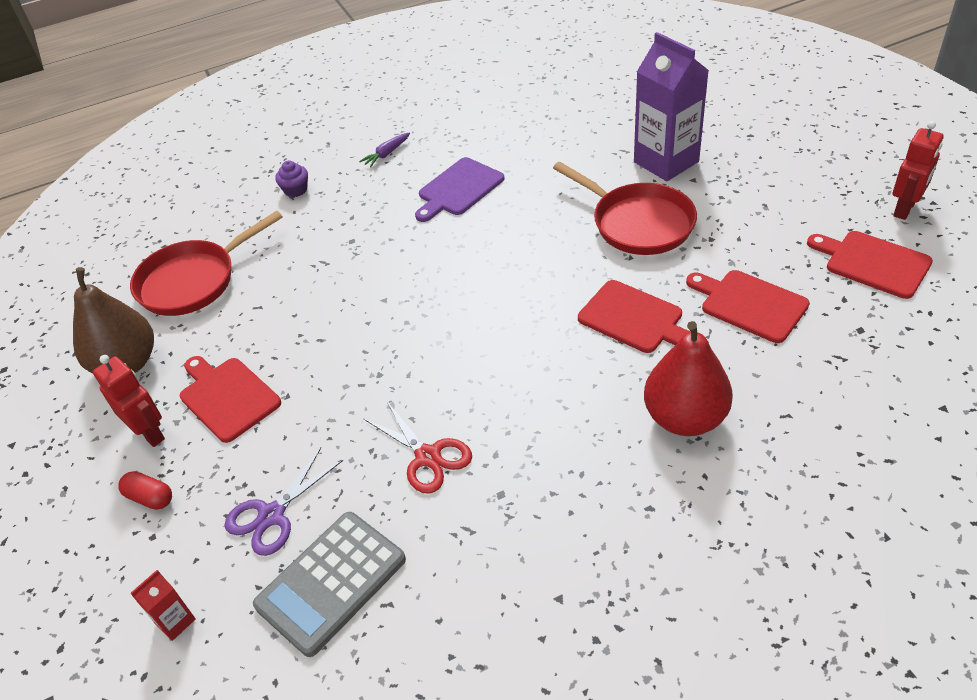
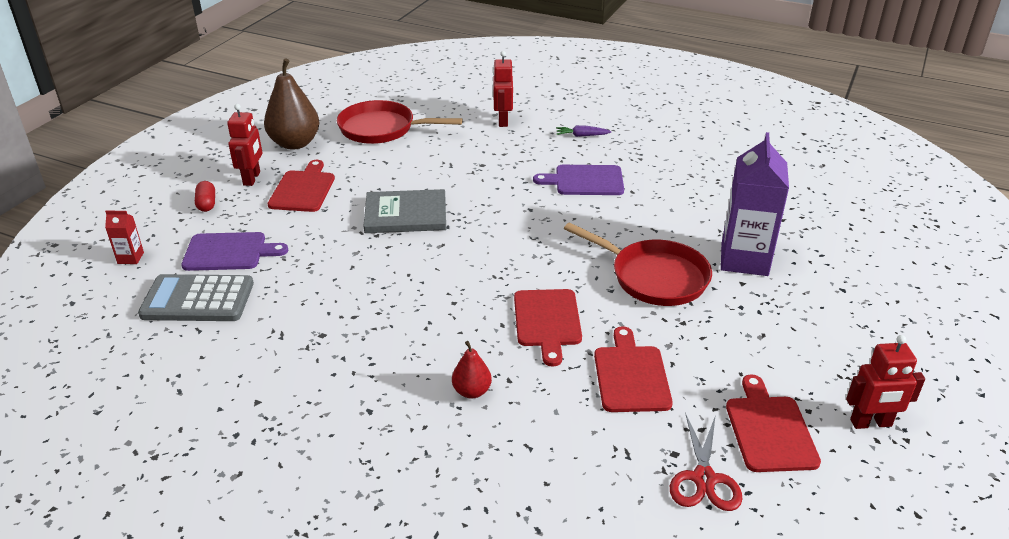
camera: 45 degrees right, 10 degrees down
(271, 515) = (229, 252): purple scissors -> purple cutting board
(295, 190) = (502, 121): purple cupcake -> red robot
(369, 335) = (406, 214): none -> grey book
(427, 457) = (326, 289): red scissors -> red scissors (703, 479)
(637, 223) = (653, 277): red pan -> red pan turned 60 degrees counterclockwise
(684, 418) = (472, 391): red pear -> red pear, size x0.51

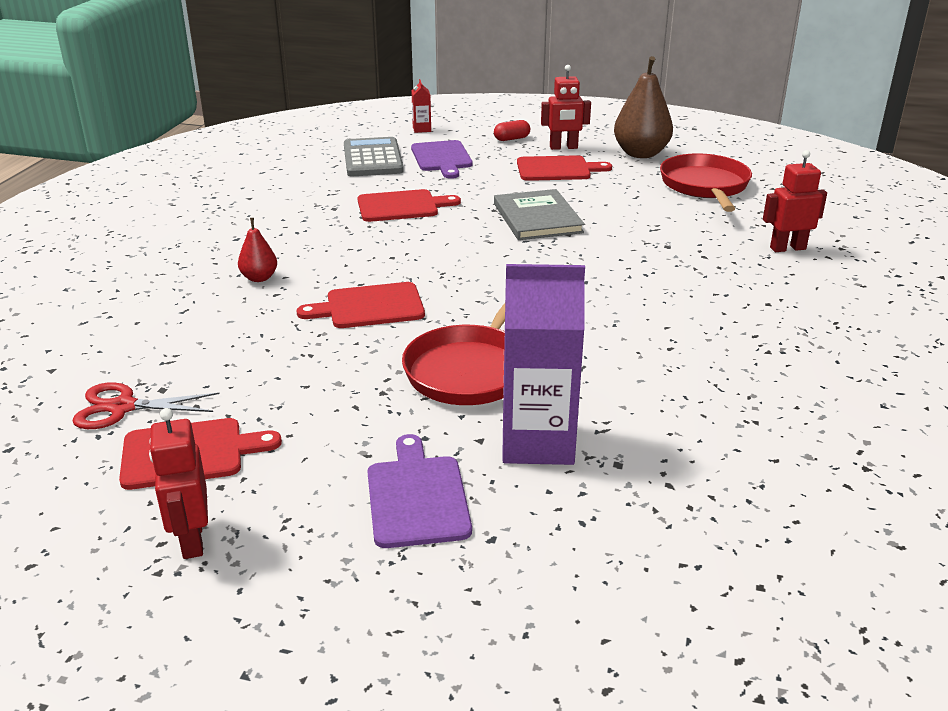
camera: 80 degrees right, 5 degrees down
(582, 136) = (796, 303): purple carrot -> none
(585, 181) = (674, 312): purple cutting board -> purple cutting board (417, 497)
(631, 375) = (283, 359): red cutting board -> red cutting board (402, 206)

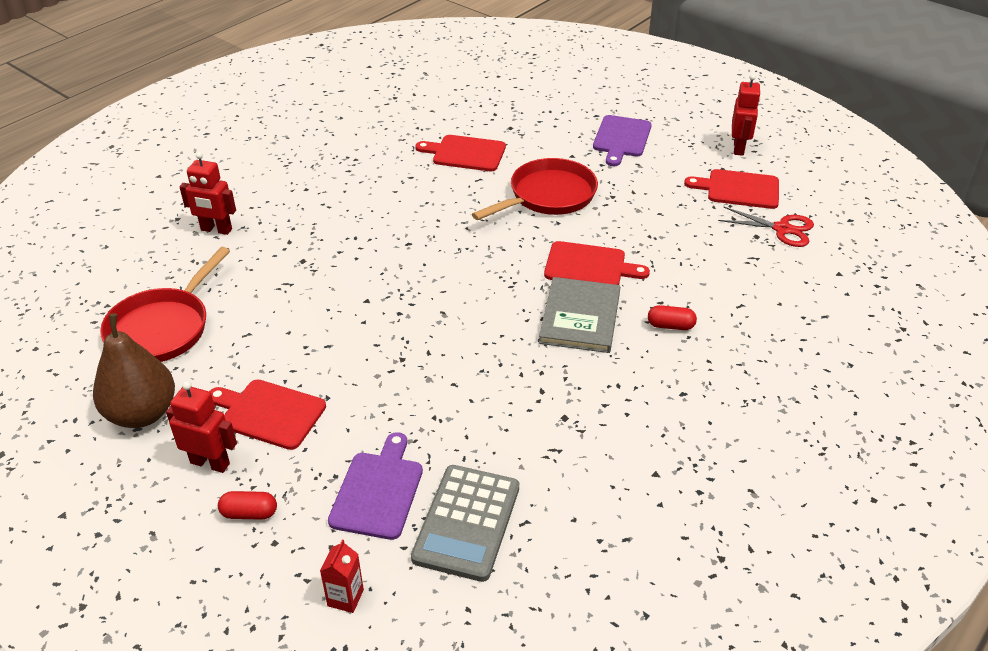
camera: 155 degrees left, 10 degrees up
(259, 278) = (670, 326): red pear -> red capsule
(402, 206) = (490, 395): red cutting board -> red cutting board (465, 153)
(537, 218) = (372, 331): grey book -> grey book (580, 317)
(537, 442) = (542, 146): purple carton -> none

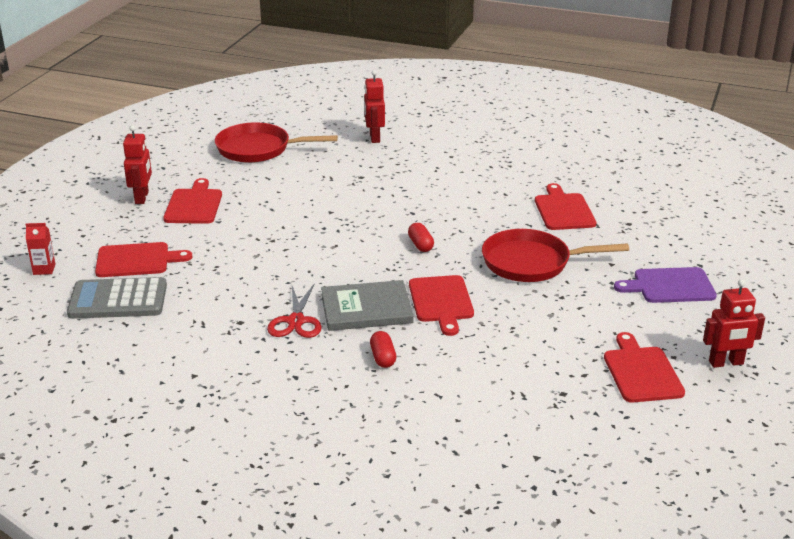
camera: 70 degrees right, 10 degrees down
(142, 414) = (176, 165): brown pear -> none
(249, 513) = (104, 221): red capsule -> red capsule (420, 245)
(378, 491) = (137, 260): purple cutting board -> red cutting board
(548, 196) = (532, 262): red pan -> red pan turned 150 degrees clockwise
(782, 229) = (589, 409): red scissors -> red scissors (296, 321)

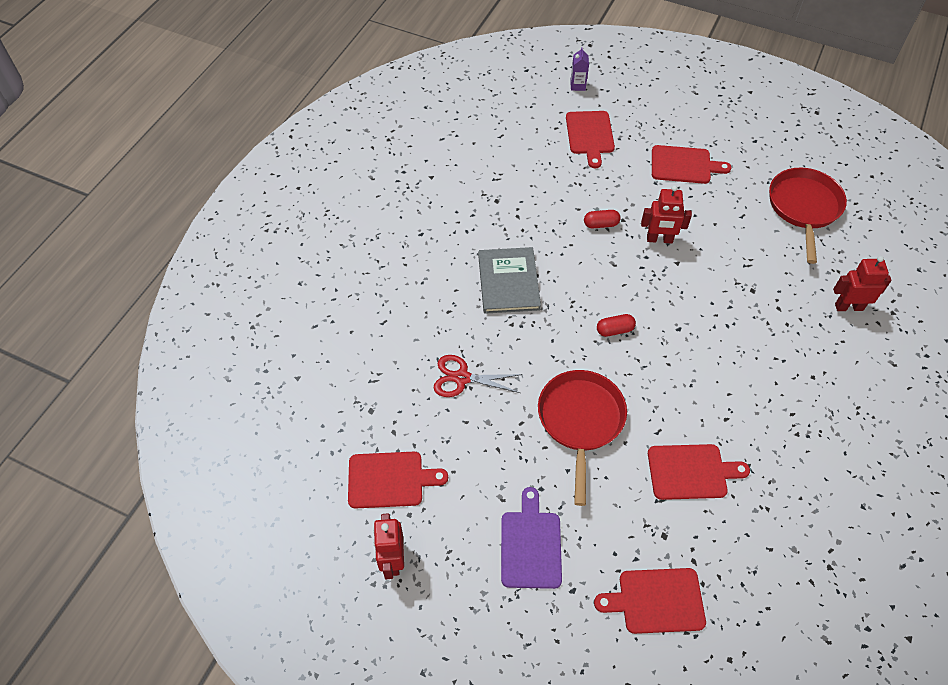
camera: 95 degrees right, 25 degrees up
(44, 269) = (577, 85): red carton -> purple carton
(118, 300) = (532, 129): grey calculator -> none
(142, 197) = (695, 131): red robot -> red robot (659, 239)
(296, 321) = (494, 235): red scissors -> red scissors (462, 378)
(383, 358) = (437, 289): red capsule -> red capsule (601, 224)
(441, 302) = (515, 337): red cutting board -> red cutting board (656, 601)

